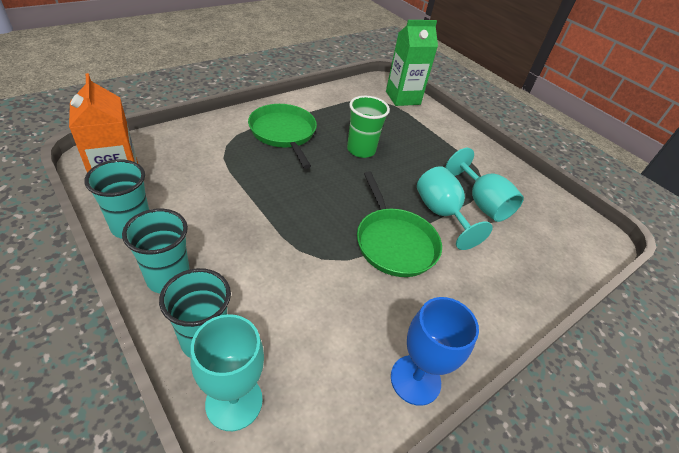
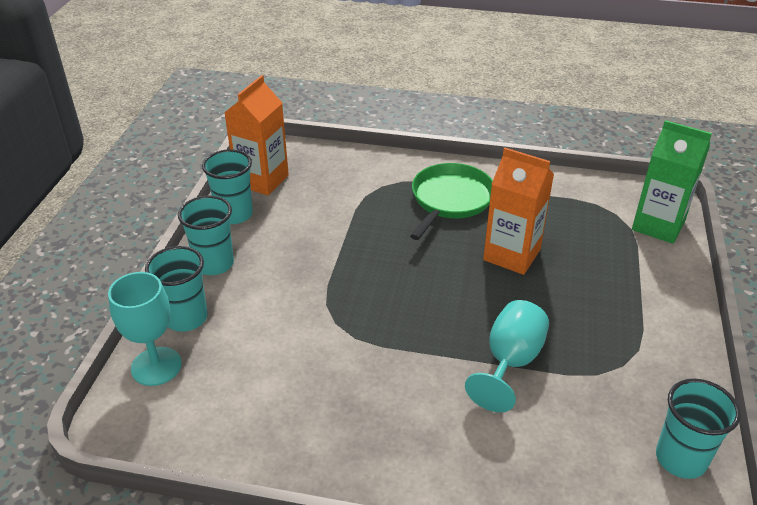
camera: 55 degrees right, 5 degrees down
(361, 150) = (511, 255): green cup -> orange carton
(394, 242) = (418, 353): green pan -> none
(415, 379) = (281, 455): blue goblet -> none
(482, 203) = (580, 384): turquoise goblet -> none
(557, 211) = (680, 459): none -> turquoise cup

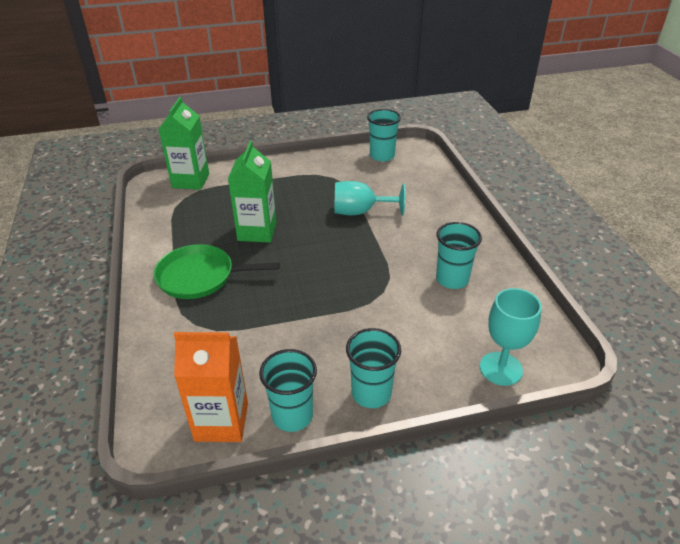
camera: 115 degrees left, 0 degrees up
(186, 318) = (444, 377): turquoise cup -> turquoise cup (452, 279)
(511, 255) = (257, 231): orange carton -> green carton

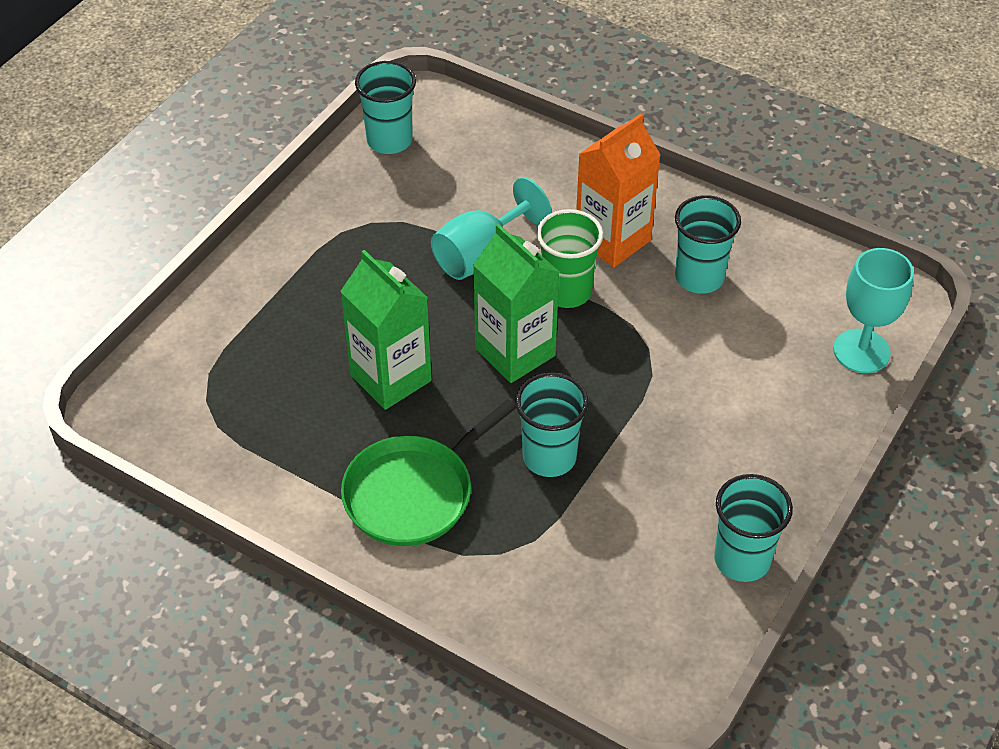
camera: 45 degrees left, 10 degrees up
(190, 181) = (171, 367): green carton -> green carton (515, 352)
(221, 421) = (686, 624): orange carton -> orange carton (612, 240)
(371, 393) = (782, 474): turquoise cup -> turquoise cup (549, 457)
(378, 246) = (567, 291): none -> green cup

